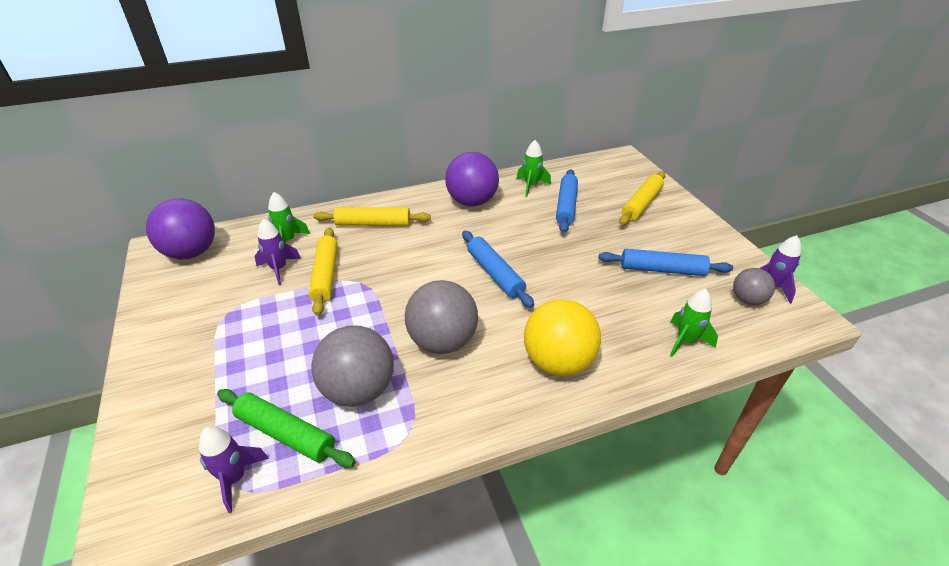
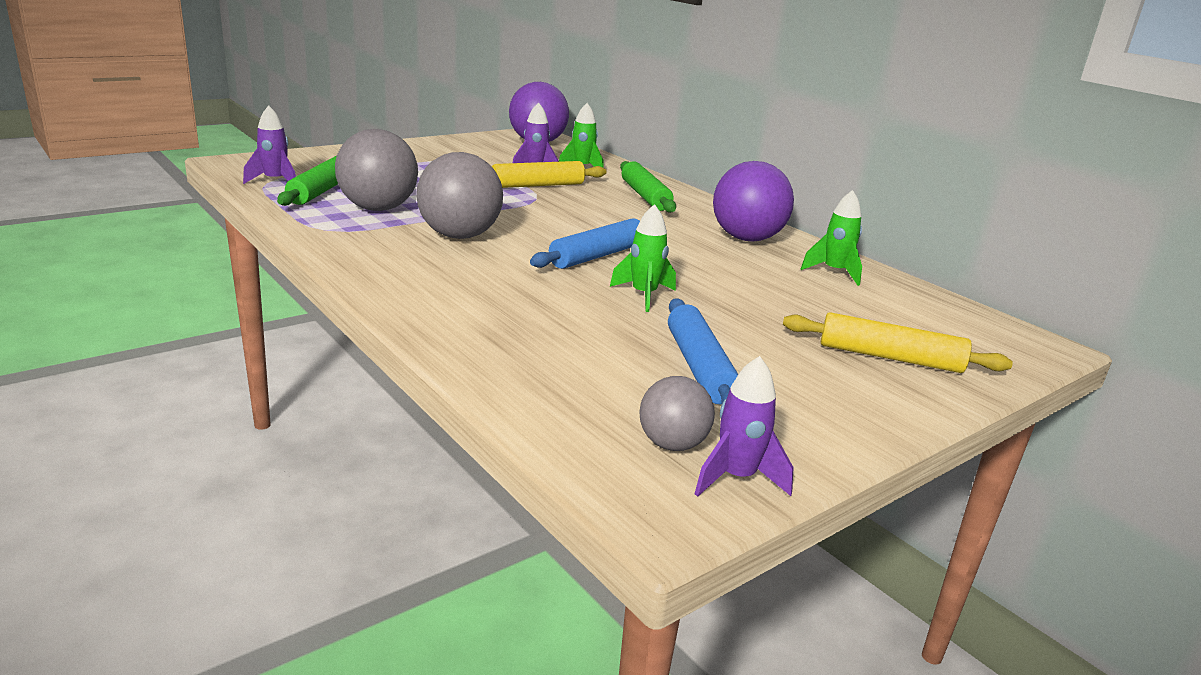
camera: 70 degrees right, 15 degrees down
(373, 224) = (645, 196): yellow rolling pin -> green rolling pin
(558, 362) = (448, 291): yellow ball -> none
(566, 206) = (807, 296): blue rolling pin -> none
(685, 341) = (527, 377): green rocket -> green rocket (644, 295)

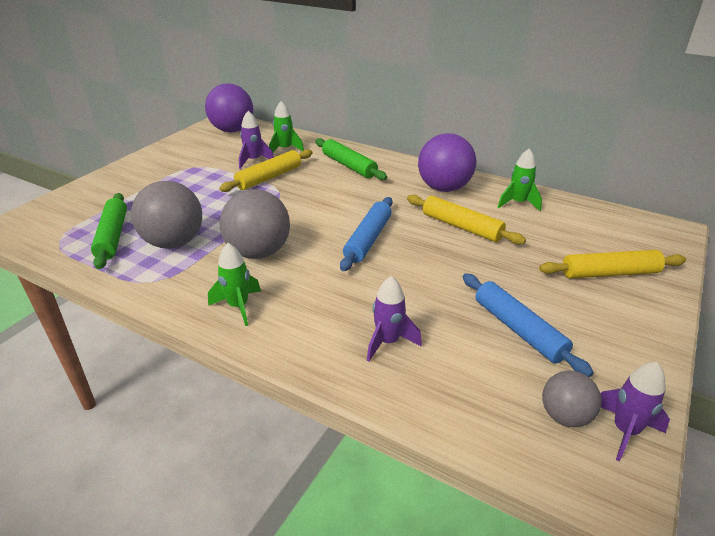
camera: 20 degrees left, 10 degrees up
(275, 181) = (65, 238): purple rocket -> purple rocket (388, 342)
(644, 295) = (429, 270): green rocket -> green rocket (238, 306)
(730, 273) = (461, 227): none -> yellow rolling pin

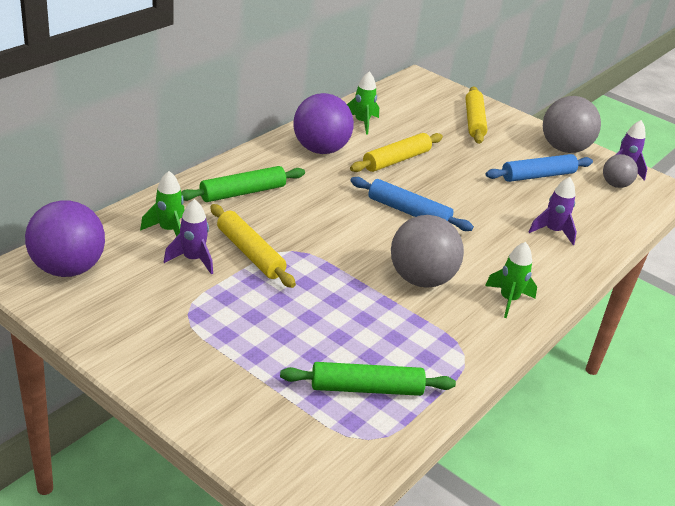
camera: 85 degrees left, 0 degrees up
(174, 243) = (391, 337): grey ball -> grey ball (564, 149)

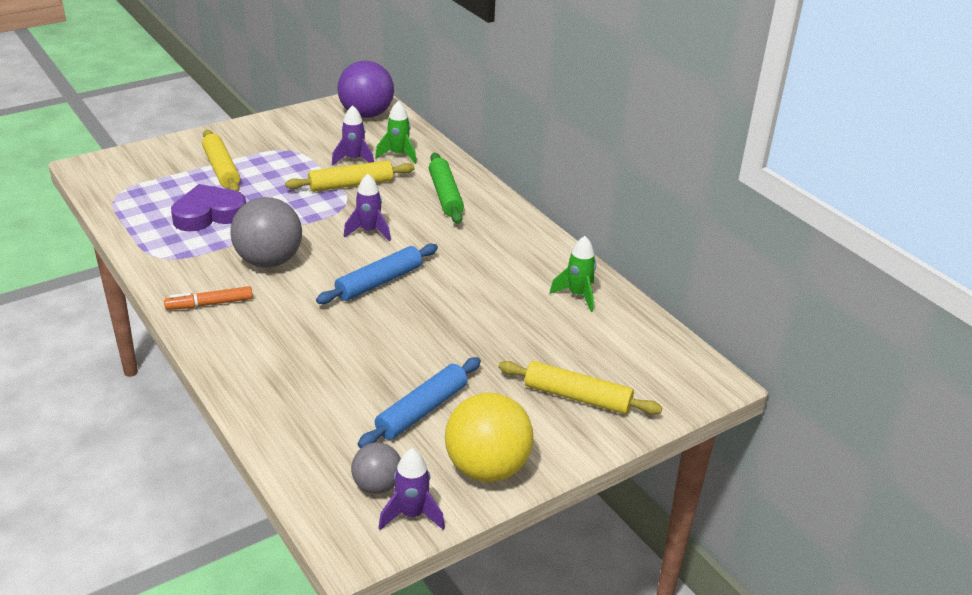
camera: 110 degrees right, 0 degrees up
(320, 149) = (517, 253): purple ball -> none
(365, 342) = (209, 214): none -> purple heart
(366, 388) = (161, 204): green rolling pin -> none
(396, 160) = (485, 300): yellow rolling pin -> yellow rolling pin (221, 169)
(508, 300) = (209, 304): green rocket -> orange marker
(538, 176) = (422, 410): blue rolling pin -> blue rolling pin turned 45 degrees clockwise
(552, 231) = (300, 377): purple rocket -> purple rocket (369, 231)
(564, 149) = (487, 468): grey ball -> yellow ball

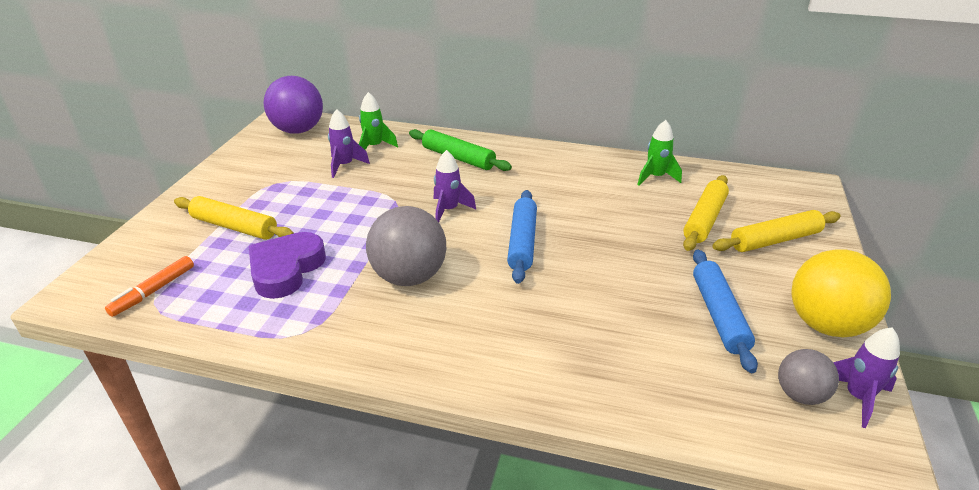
camera: 40 degrees left, 0 degrees up
(209, 304) = (419, 344): orange marker -> orange marker (153, 291)
(351, 184) = (374, 184): yellow rolling pin -> yellow rolling pin (704, 219)

